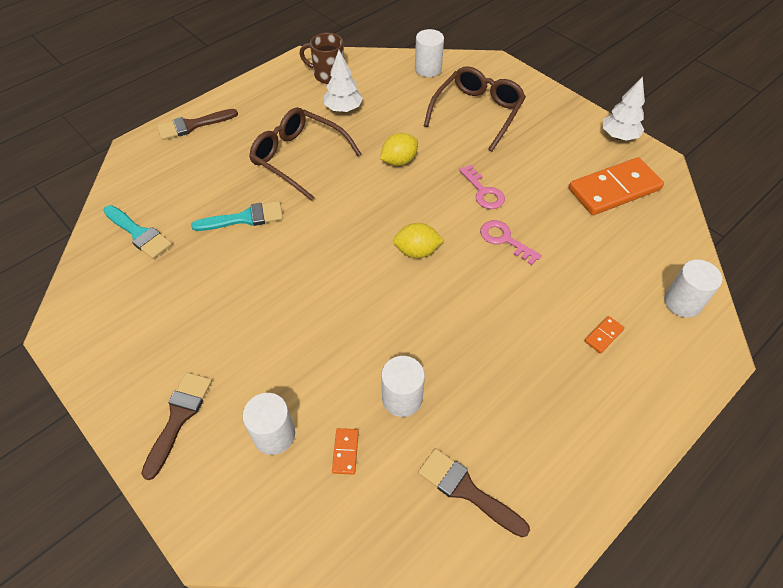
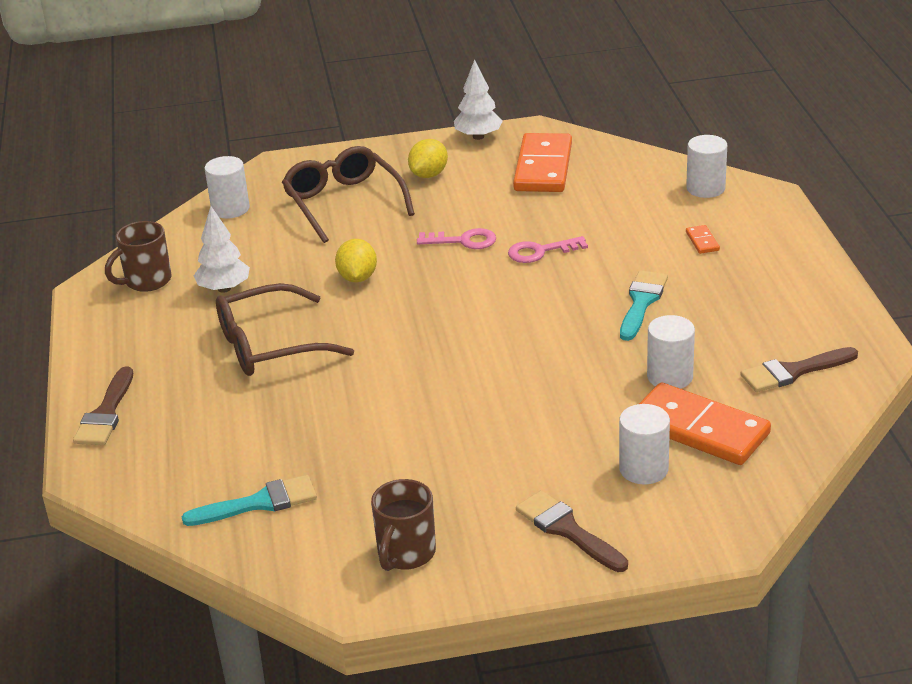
camera: 55 degrees left, 20 degrees down
(117, 333) = (405, 554): none -> brown mug
(245, 218) = (325, 412): turquoise brush -> turquoise brush (642, 302)
(345, 452) = (699, 429): orange domino -> orange domino, size x2.49
(417, 251) = (500, 309): yellow lemon -> yellow lemon (429, 175)

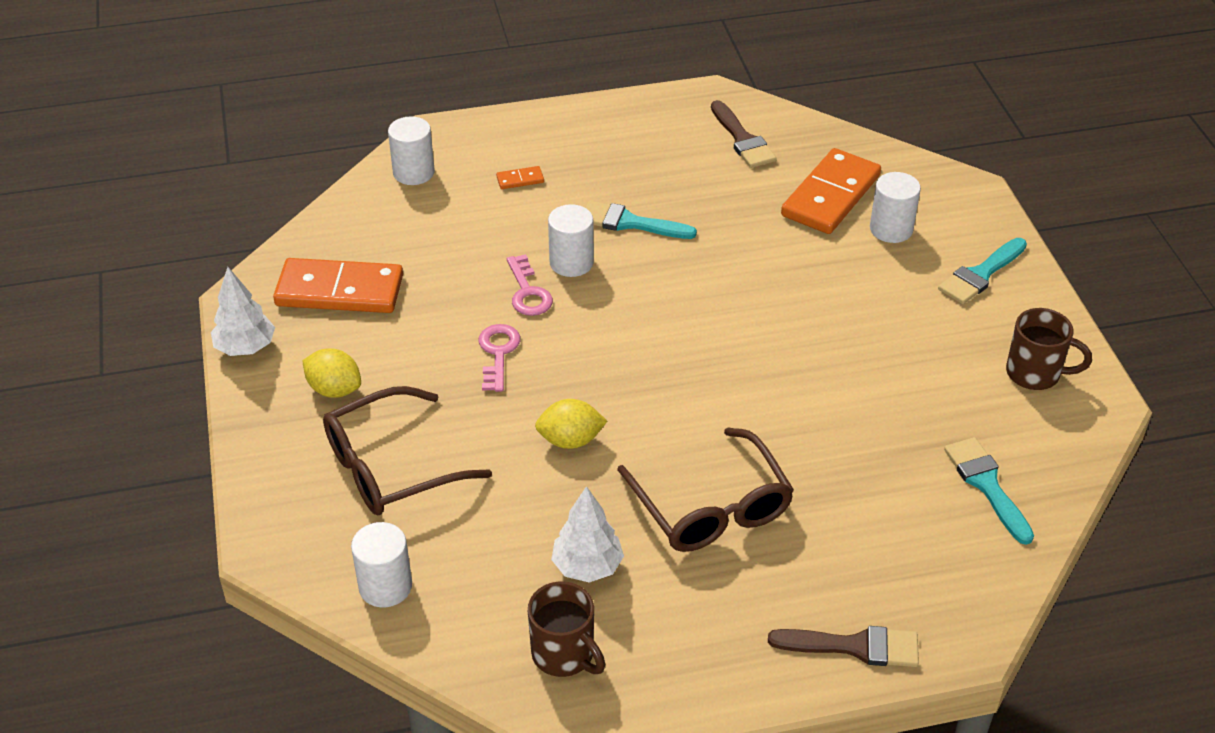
camera: 95 degrees left, 10 degrees up
(567, 530) = (980, 274): brown brush -> turquoise brush
(670, 377) = (754, 209): white cylinder -> white cylinder (571, 262)

